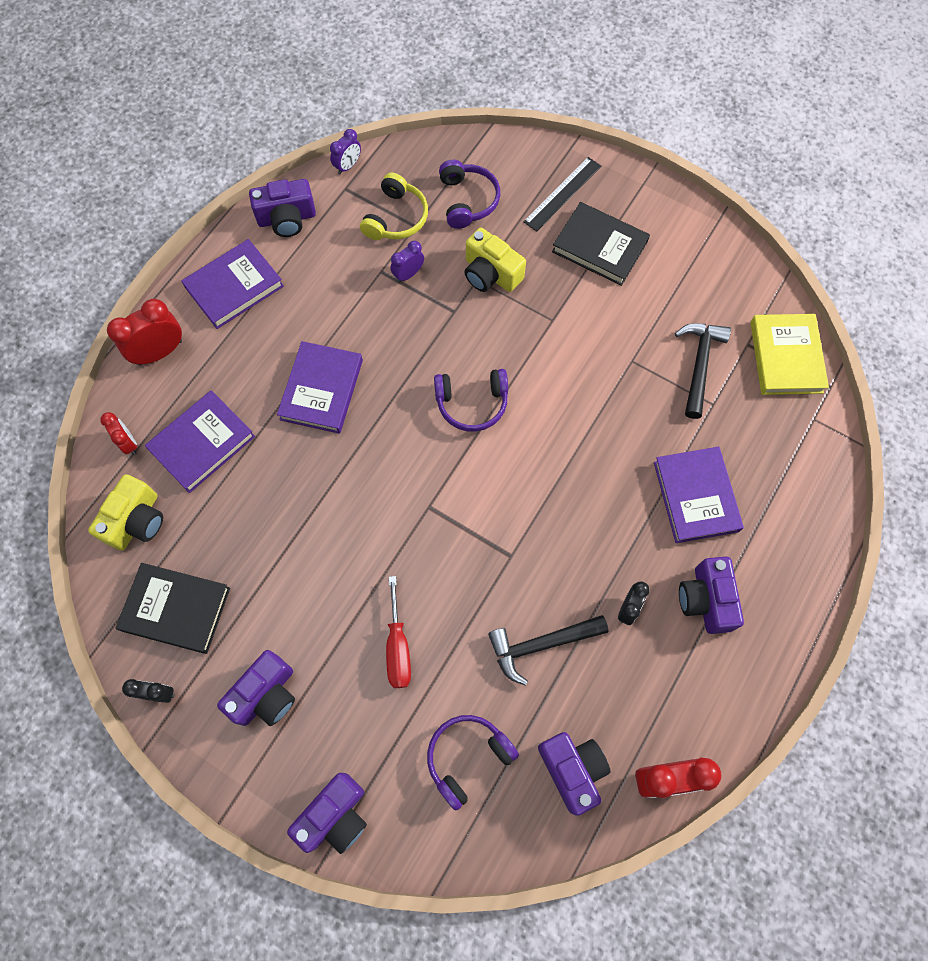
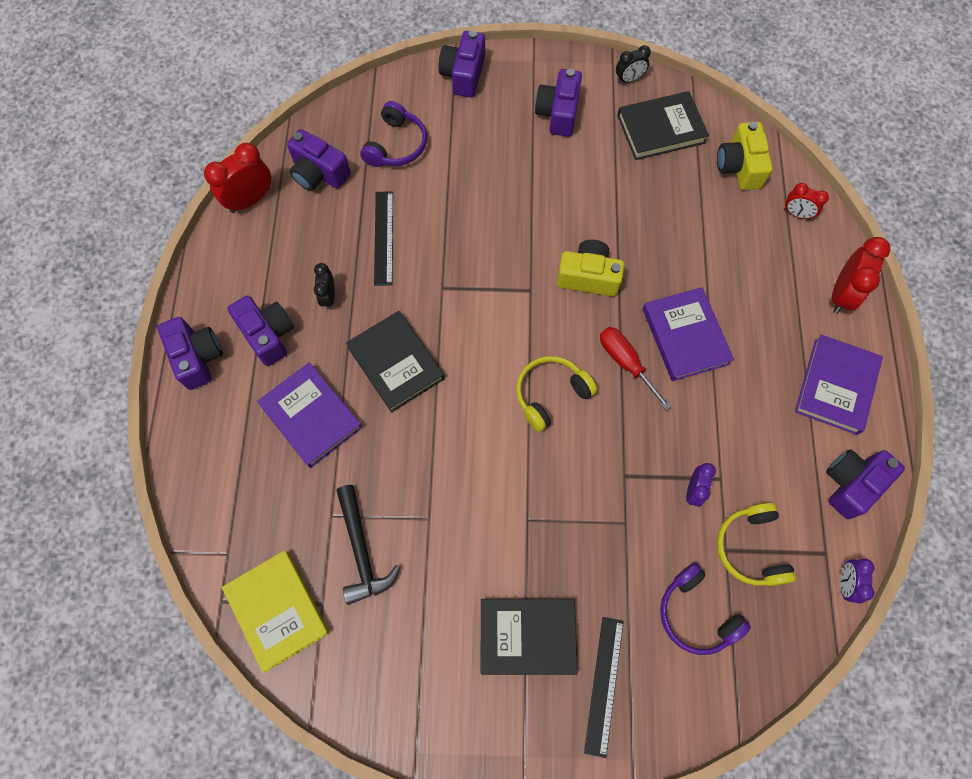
camera: 150 degrees right, 0 degrees up
(202, 443) = (742, 243): purple book -> none
(398, 647) = (488, 184): red screwdriver -> red screwdriver (625, 362)
(472, 403) = (550, 394): purple headphones -> yellow headphones
(490, 273) = (617, 537): yellow camera -> yellow camera (588, 277)
(540, 645) = (383, 237): black hammer -> black ruler
(594, 504) = (396, 363): none -> black book
(785, 613) = (197, 357): none -> purple camera

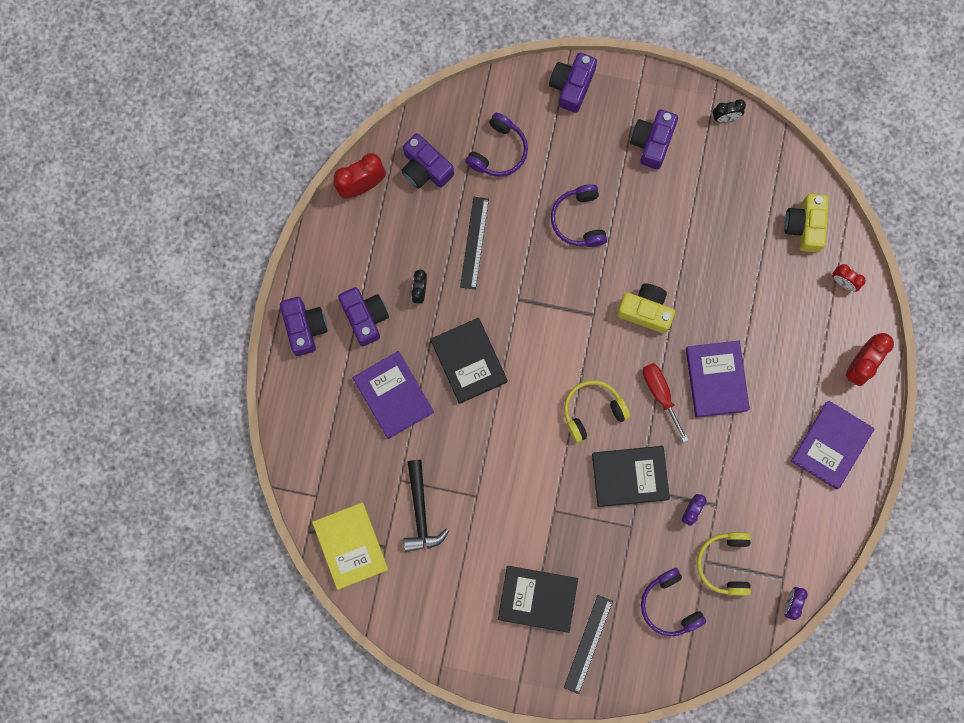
camera: 10 degrees right, 10 degrees up
(495, 197) = (579, 220): none -> purple headphones
(661, 129) = (743, 175): black book -> black book (629, 476)
(851, 484) = (819, 528): purple camera -> none

